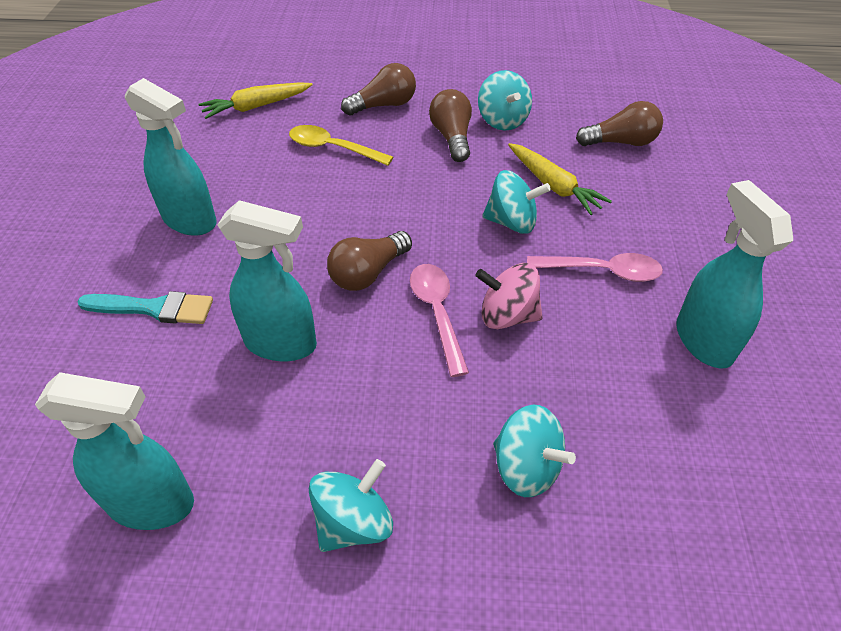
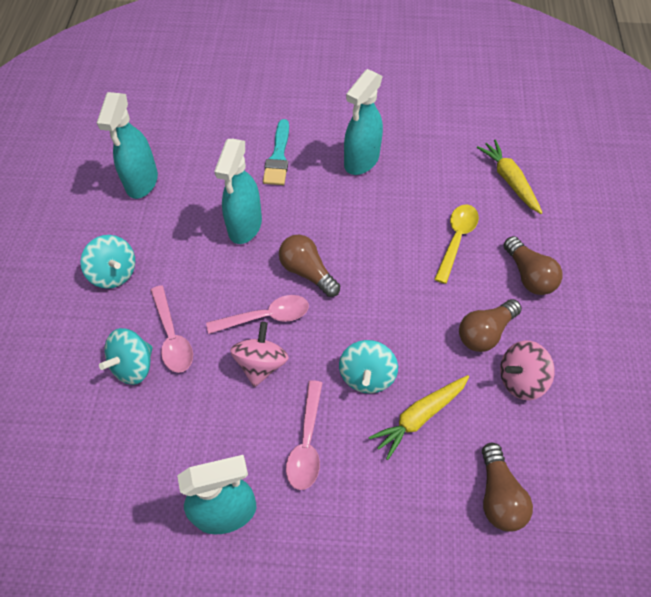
camera: 90 degrees right, 10 degrees up
(452, 137) = (485, 332): brown light bulb -> brown light bulb turned 150 degrees clockwise
(474, 420) = (172, 337): none -> pink spoon
(502, 120) = (520, 379): turquoise spinning top -> pink spinning top

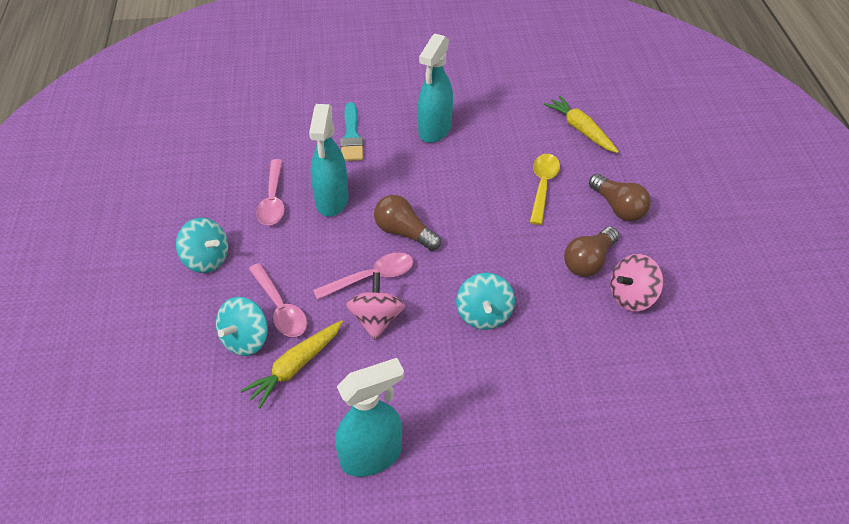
camera: 10 degrees left, 10 degrees down
(142, 182) = (217, 175): turquoise spray bottle -> none
(307, 443) = (438, 382): pink spoon -> pink spoon (273, 200)
(419, 416) = (543, 342): yellow carrot -> yellow carrot (295, 367)
(498, 495) = (635, 399): brown light bulb -> none

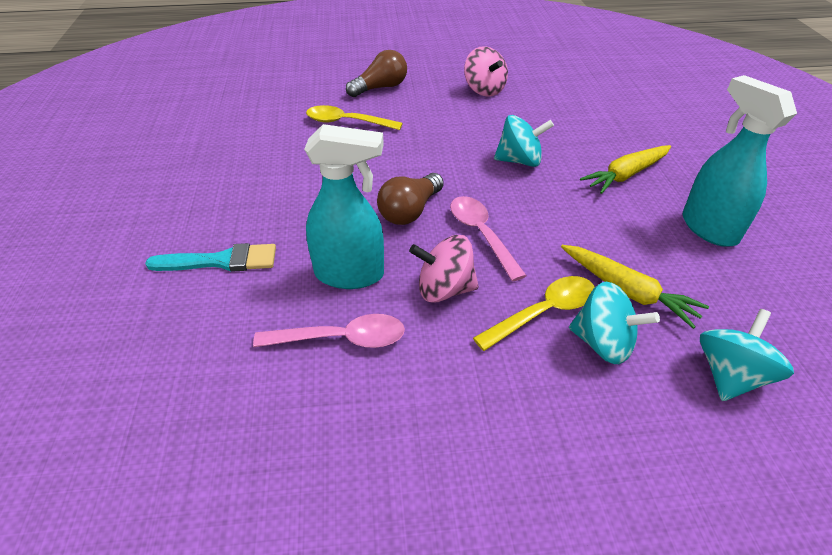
camera: 90 degrees left, 5 degrees down
(206, 259) = (466, 411): turquoise spinning top -> turquoise spinning top (730, 375)
(280, 308) = (543, 312): pink spoon -> yellow spoon
(376, 319) = (542, 229): pink spinning top -> pink spinning top (444, 289)
(434, 130) = (234, 188): turquoise spray bottle -> none
(581, 130) = (268, 98): yellow carrot -> yellow carrot (626, 175)
(588, 261) = (446, 105): brown light bulb -> none

